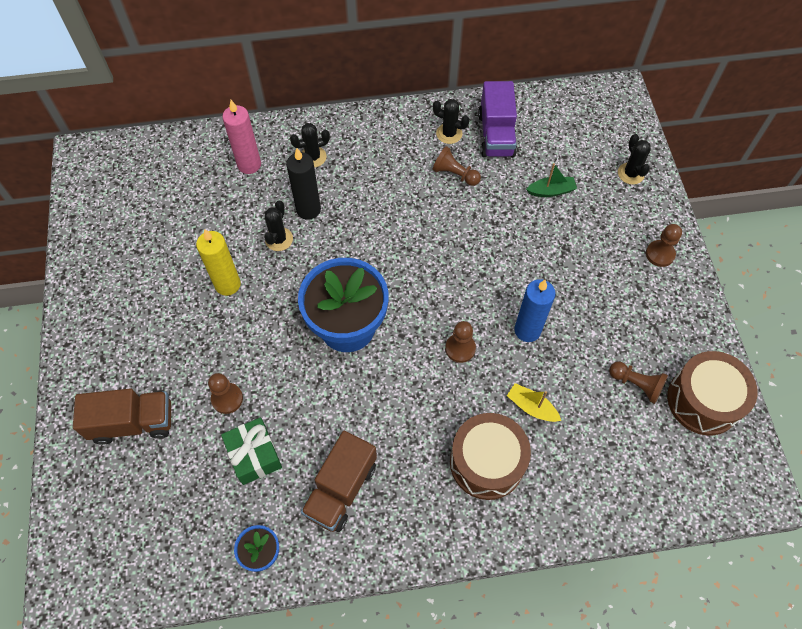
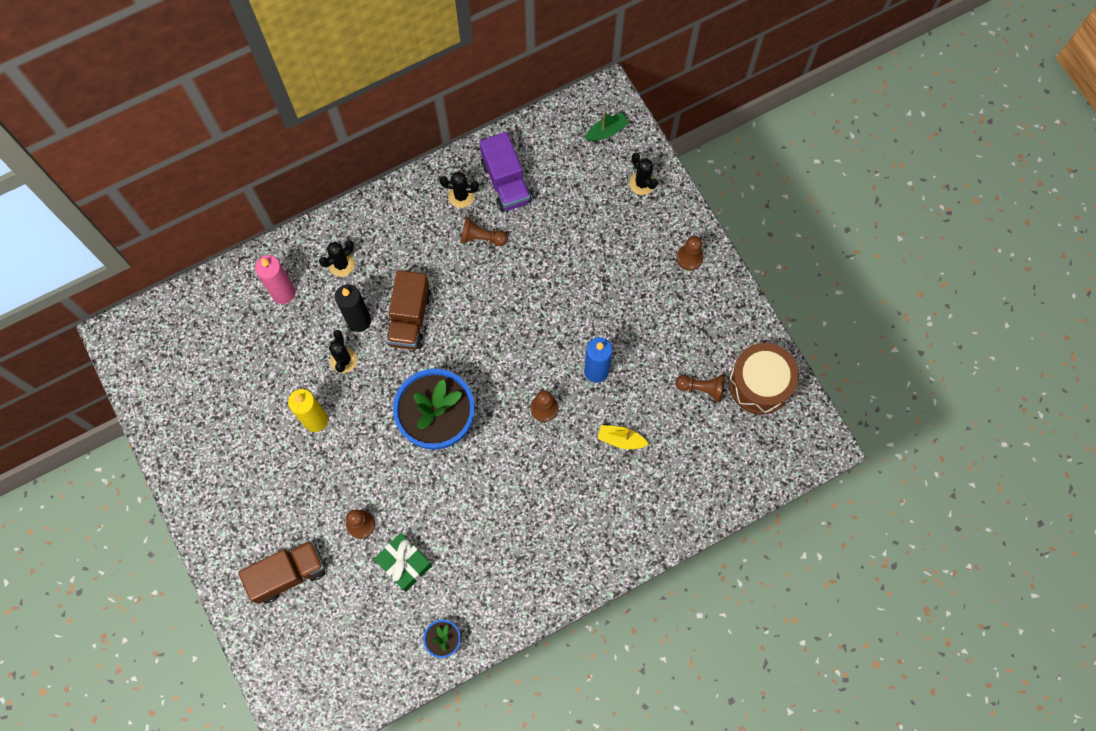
camera: 20 degrees left, 10 degrees up
(341, 489) = (488, 565): brown truck -> brown truck (410, 318)
(486, 462) = (599, 500): brown drum -> none
(551, 191) = (575, 226): green boat -> green boat (606, 131)

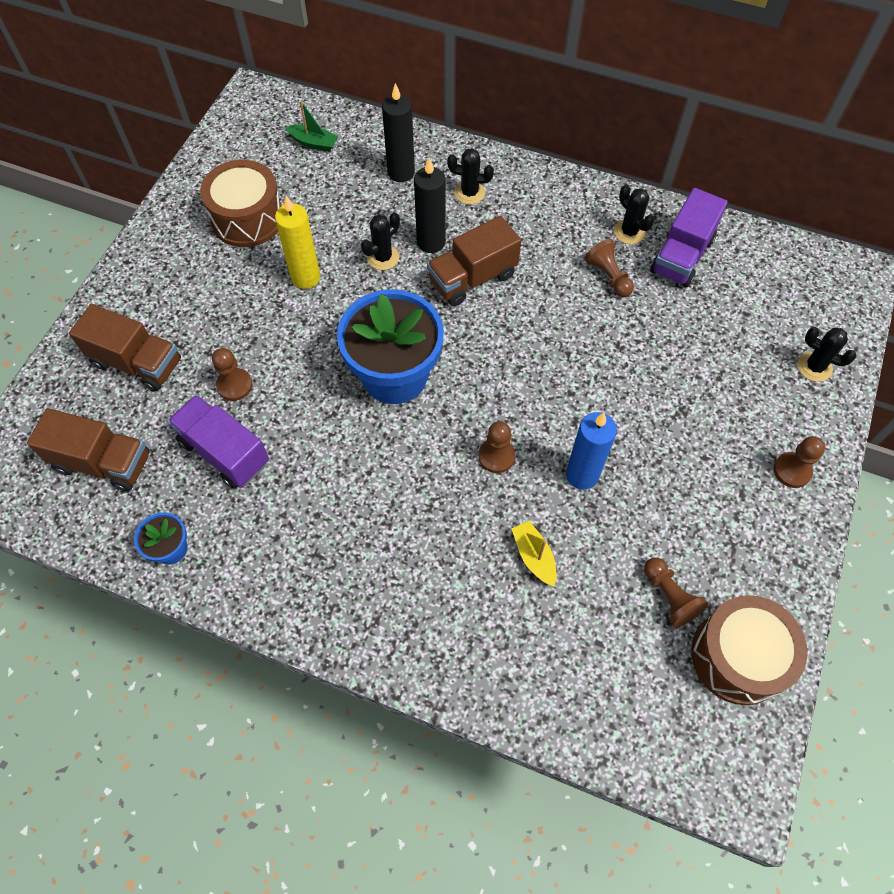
camera: 50 degrees right, 10 degrees down
(230, 421) = (247, 218): none -> brown drum
(283, 293) = (401, 172): pink candle -> black candle
(347, 643) = (103, 462): none -> brown truck
(404, 564) = (224, 452): green gift -> purple truck
(606, 131) = (826, 298): green boat -> green boat (313, 143)
(642, 183) = (814, 367): black cactus -> black cactus turned 75 degrees counterclockwise

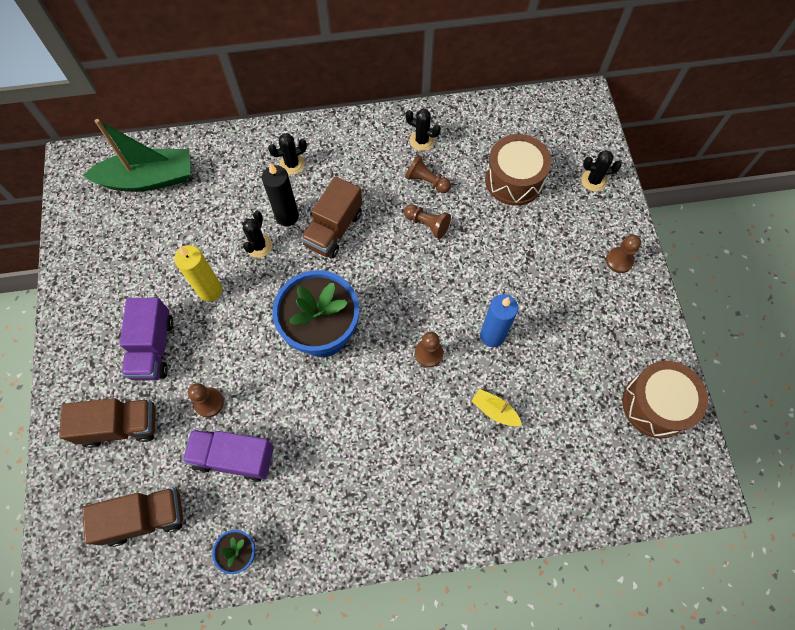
camera: 30 degrees left, 5 degrees up
(247, 218) = (134, 266): brown drum -> brown drum (514, 180)
(313, 143) = (148, 179): green boat -> green boat, size x2.20
(401, 172) = (231, 172): black candle -> none
(669, 596) = (593, 388): brown pawn -> brown pawn (427, 224)
(681, 256) = (466, 142): purple truck -> purple truck (153, 348)

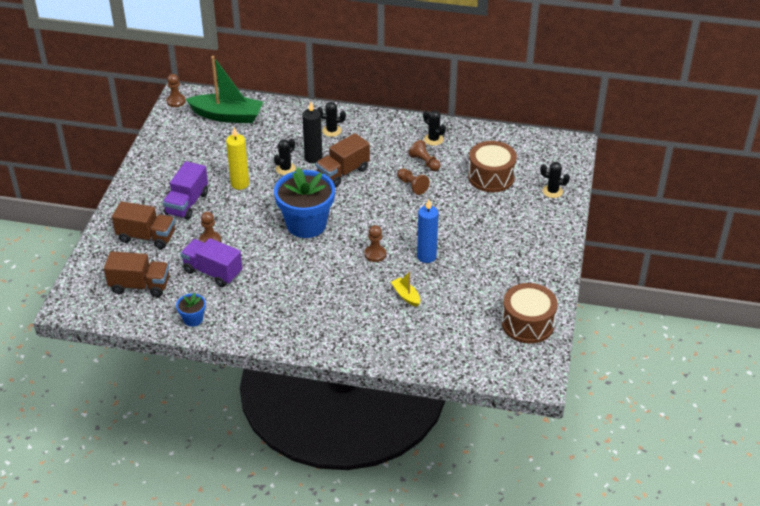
camera: 20 degrees right, 25 degrees down
(619, 260) = (546, 240): brown pawn -> brown pawn (176, 101)

